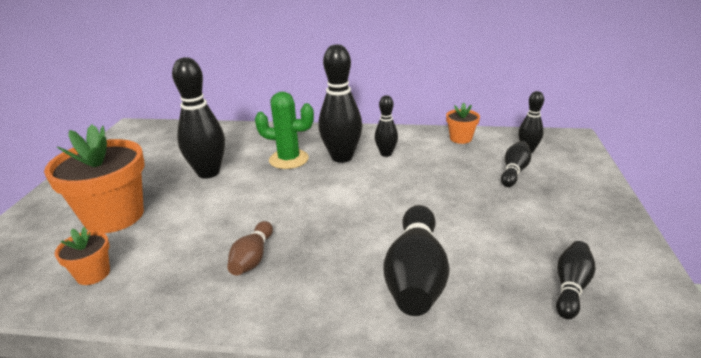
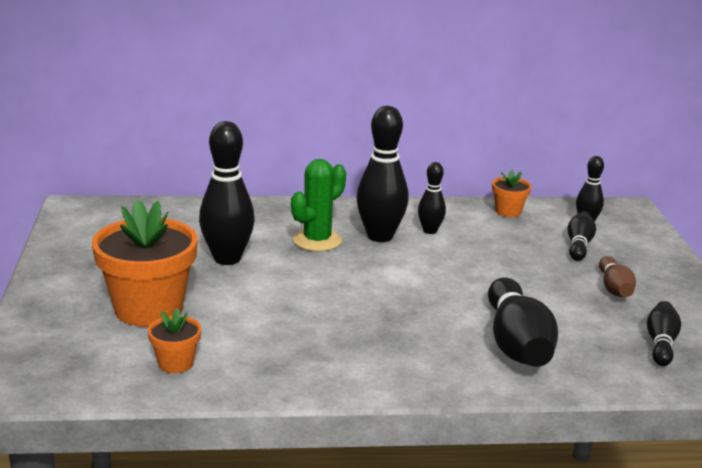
camera: 15 degrees left, 5 degrees down
(252, 258) = (342, 339): brown bowling pin -> brown bowling pin (614, 288)
(289, 159) = (317, 241): green cactus -> green cactus turned 45 degrees counterclockwise

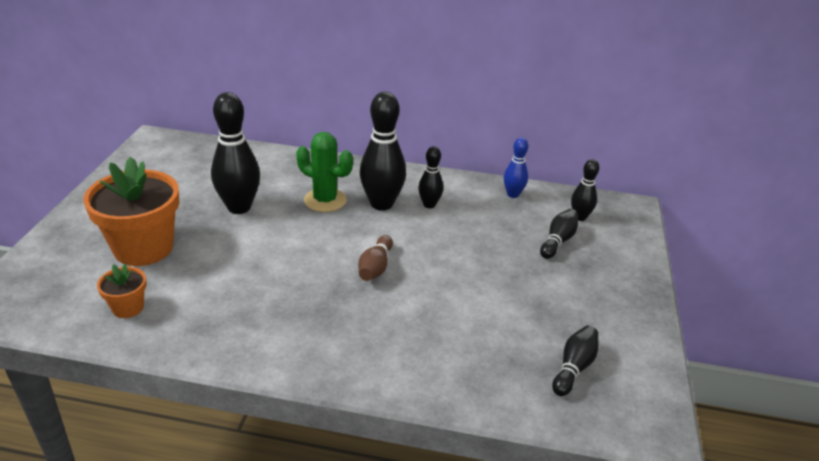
camera: 15 degrees right, 10 degrees up
(317, 241) = (325, 200): green cactus -> green cactus turned 60 degrees clockwise
(508, 211) = (513, 194): orange flower pot -> blue bowling pin
(516, 344) = (433, 342): black bowling pin -> none
(614, 288) = (564, 295): brown bowling pin -> brown bowling pin (375, 267)

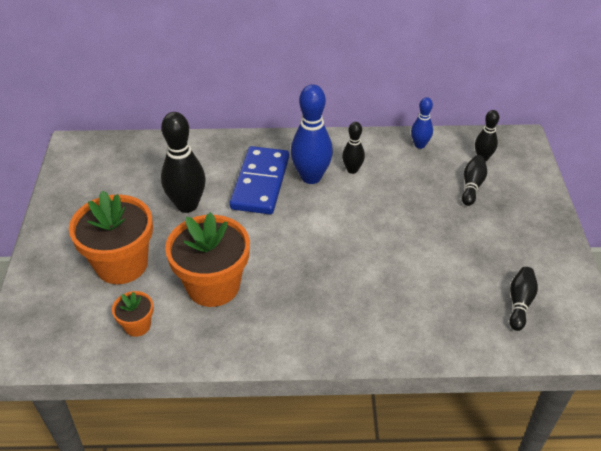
camera: 10 degrees left, 10 degrees up
(228, 285) = (213, 286): none -> orange flower pot
(325, 200) = (260, 183): green cactus -> blue domino
(375, 267) = (330, 242): brown bowling pin -> none
(381, 204) = (311, 177): black bowling pin -> blue bowling pin

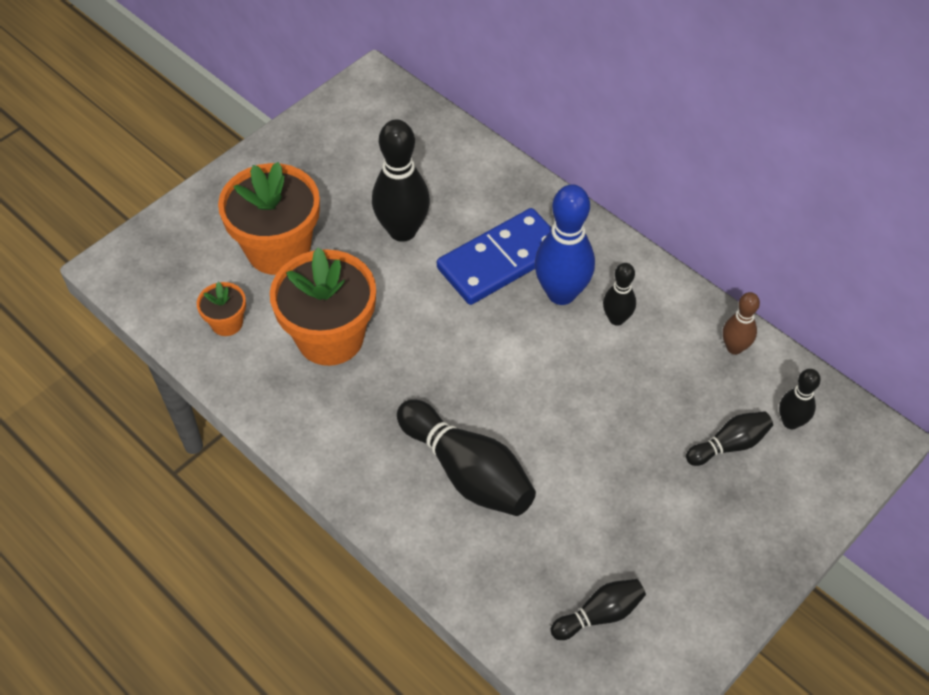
camera: 45 degrees right, 10 degrees up
(374, 292) = (467, 471): none -> black bowling pin
(419, 145) = (734, 347): blue bowling pin -> brown bowling pin

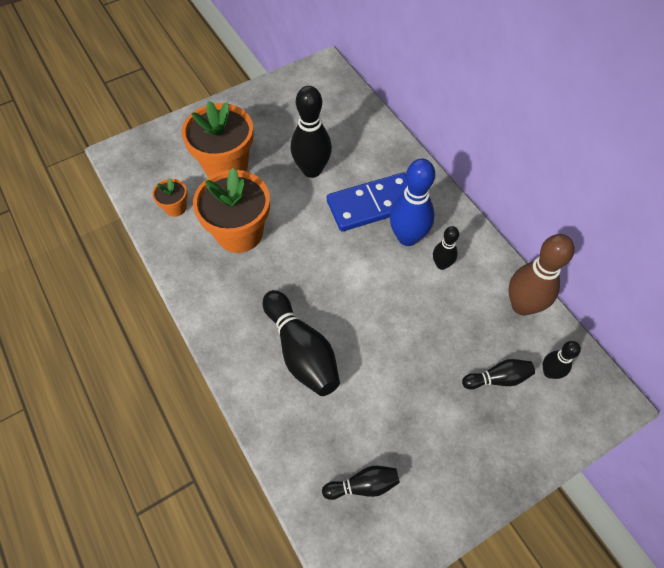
camera: 15 degrees right, 5 degrees up
(734, 347) = (522, 305): brown bowling pin -> brown bowling pin, size x1.83

